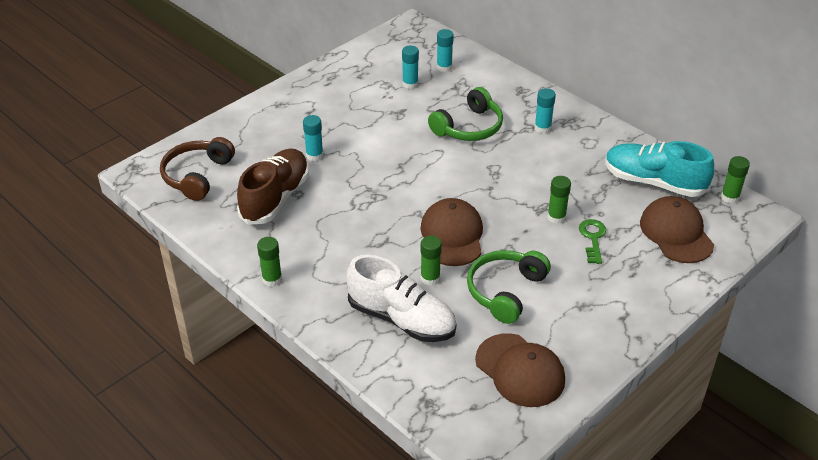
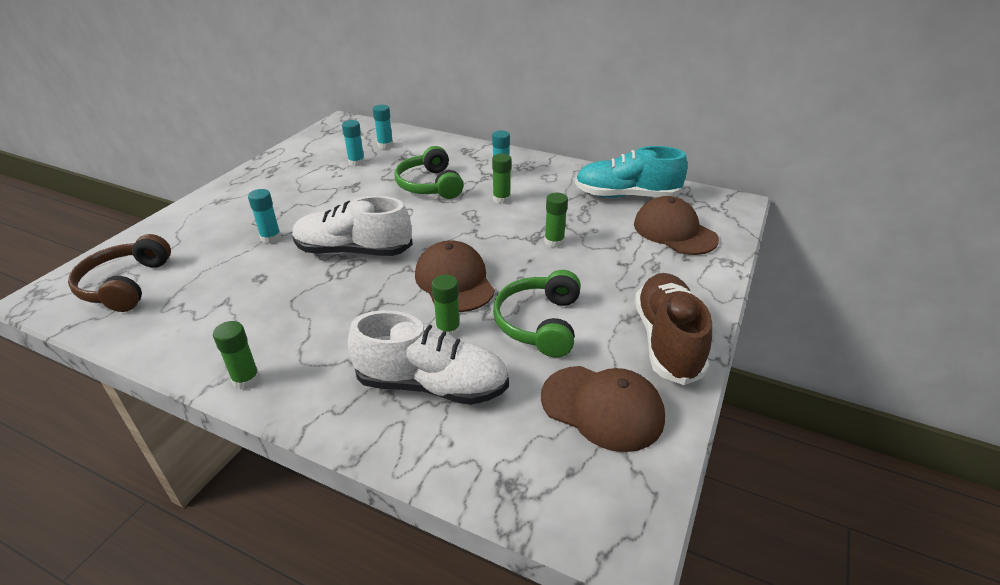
camera: 20 degrees left, 5 degrees down
(275, 198) = (232, 288): brown shoe -> brown shoe (667, 341)
(379, 185) = (354, 251): none -> white shoe
(469, 127) = (429, 185): green headphones -> green headphones turned 135 degrees clockwise
(593, 238) = (600, 252): green key -> none
(730, 197) = (699, 194): green glue stick -> green glue stick (501, 199)

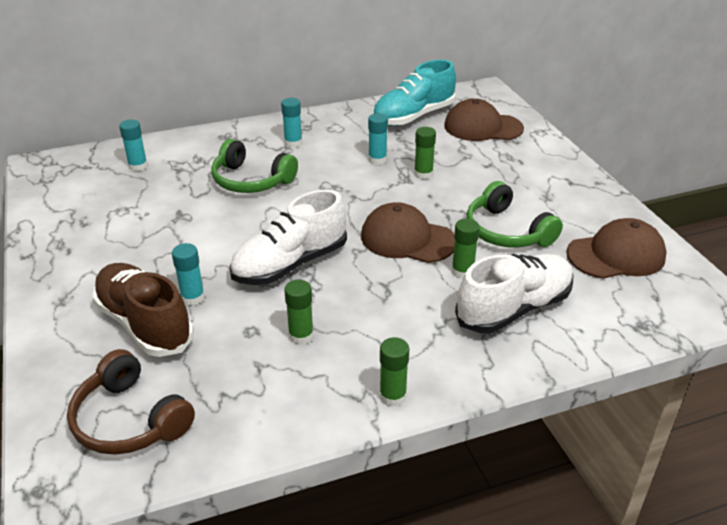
camera: 45 degrees left, 0 degrees up
(356, 162) = (140, 194): turquoise glue stick -> turquoise glue stick (377, 159)
(501, 199) = (331, 162): green glue stick -> green glue stick (301, 336)
(667, 341) = (586, 198): brown shoe -> brown shoe (145, 324)

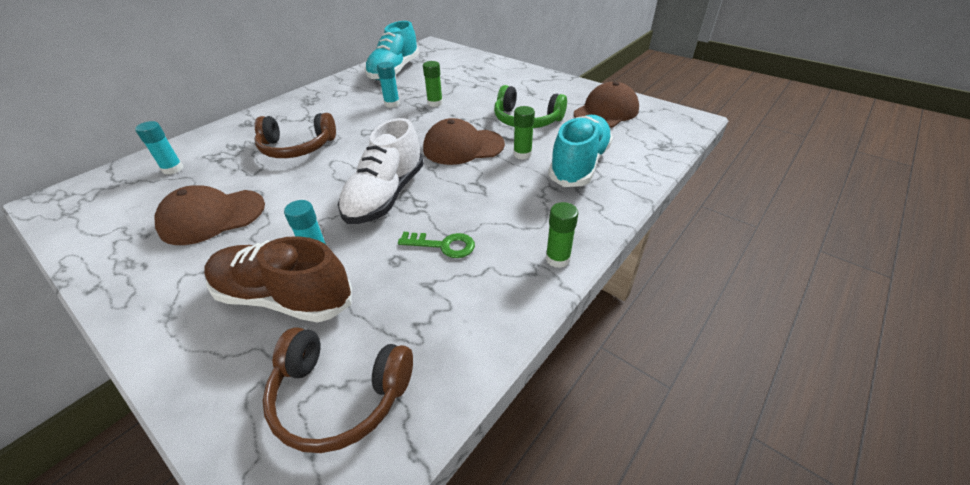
camera: 30 degrees left, 5 degrees up
(251, 180) = (297, 147): green headphones -> brown headphones
(293, 143) = (312, 111): turquoise glue stick -> none
(301, 336) = (443, 245): green glue stick -> green key
(483, 127) = (449, 65): brown cap -> brown cap (212, 217)
(514, 309) = (579, 165): white shoe -> turquoise shoe

